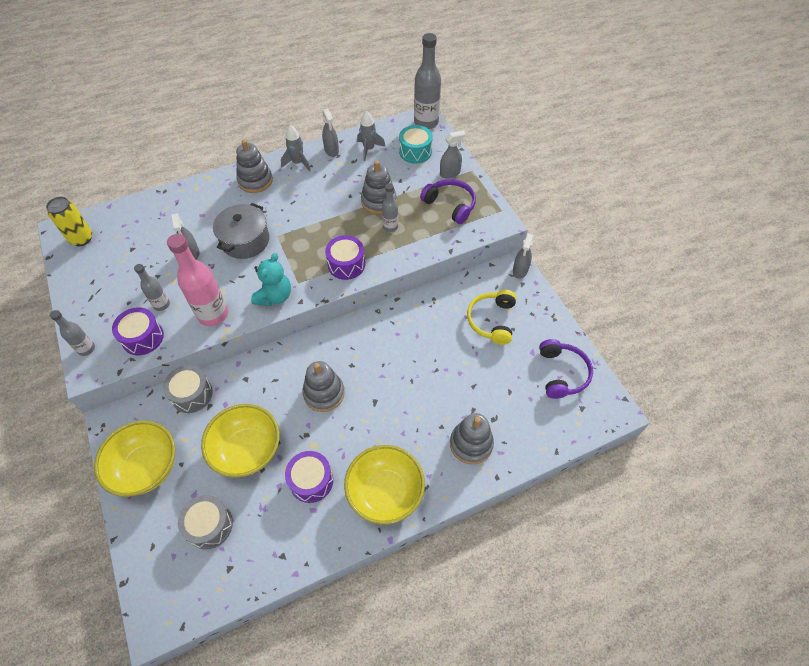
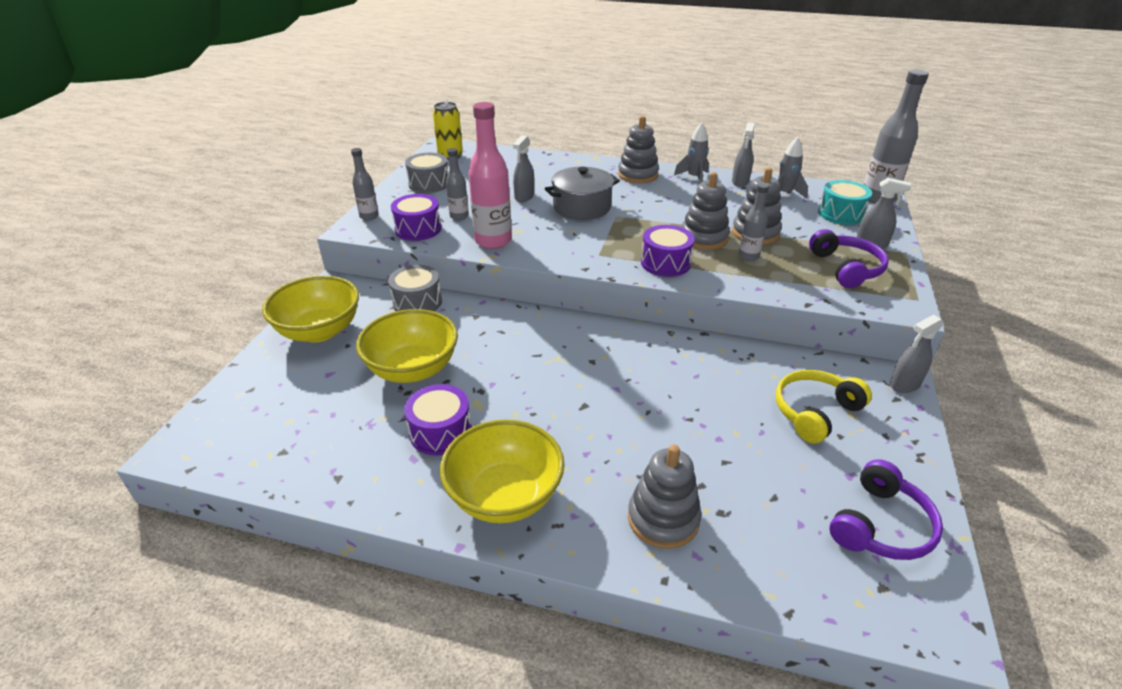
camera: 40 degrees right, 20 degrees down
(209, 525) = (311, 405): grey drum -> grey drum (429, 184)
(274, 296) = (564, 254): turquoise teddy bear -> none
(324, 393) = (537, 368): grey stacking toy -> grey stacking toy (704, 238)

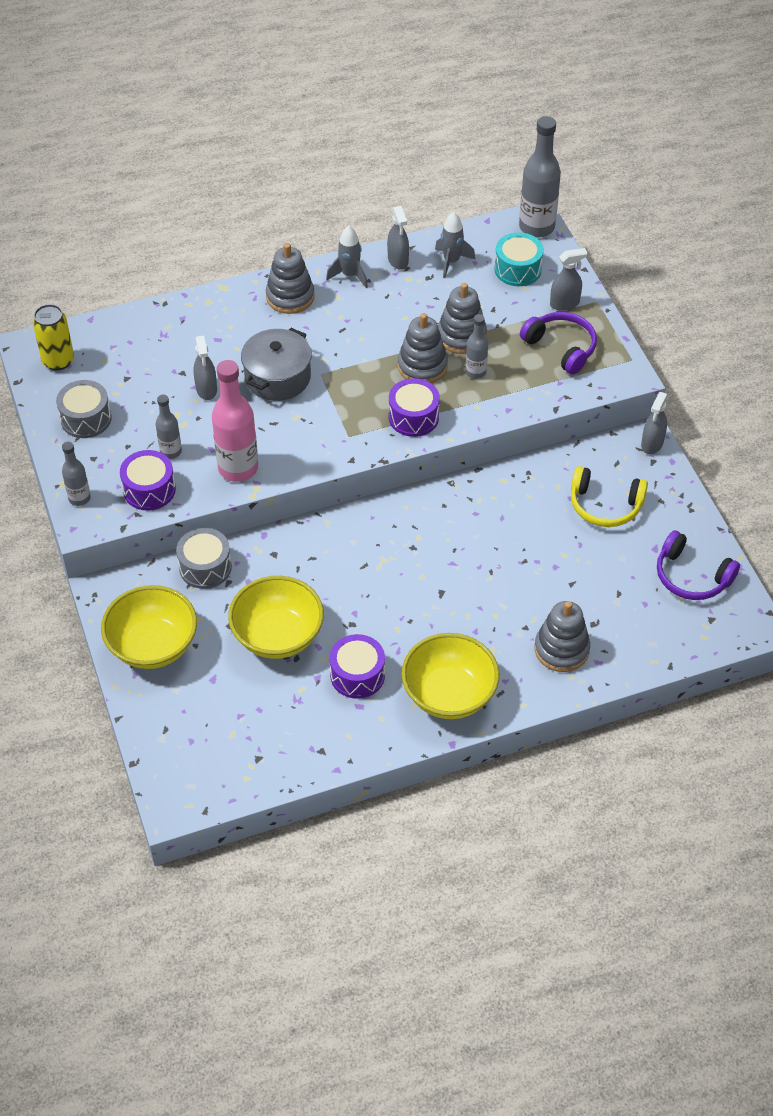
camera: 35 degrees left, 15 degrees up
(814, 412) = (605, 505): yellow headphones -> yellow headphones turned 90 degrees counterclockwise
(881, 525) = (691, 576): purple headphones -> purple headphones turned 120 degrees clockwise

